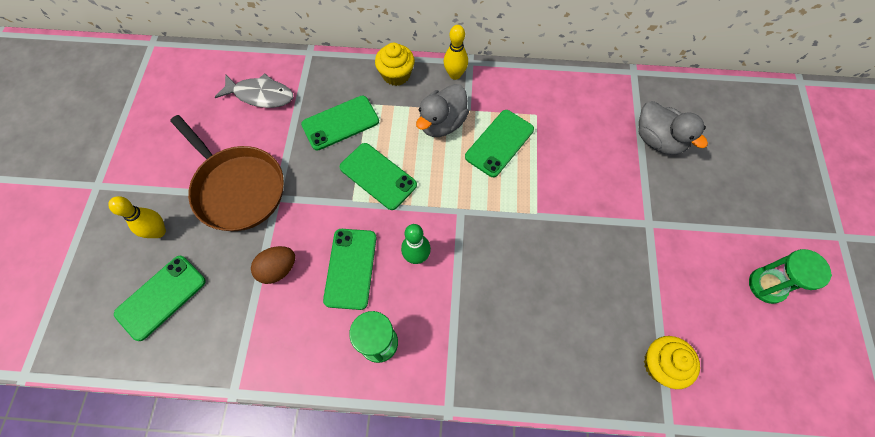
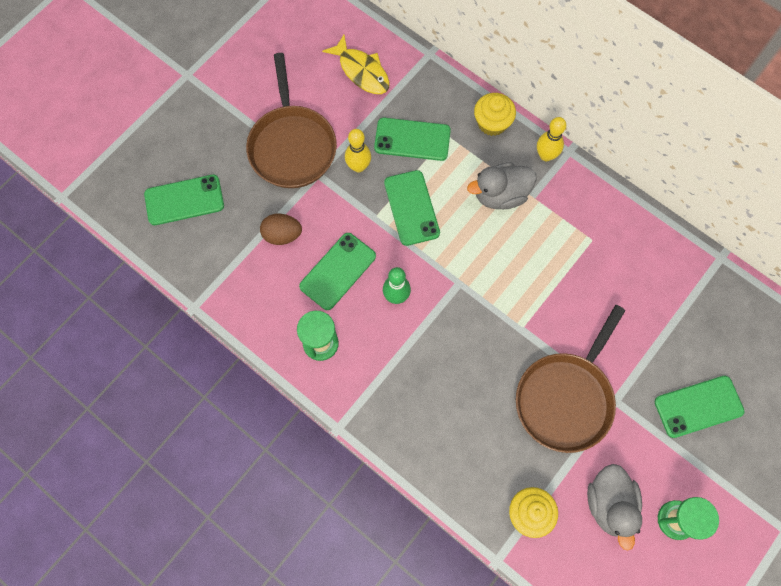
camera: 35 degrees right, 5 degrees up
(159, 231) = (211, 145): yellow bowling pin -> yellow bowling pin (358, 166)
(261, 95) = (362, 71): grey fish -> yellow fish
(499, 143) = (538, 245): green phone -> green phone (698, 406)
(612, 247) = (566, 398): none -> brown pan
(657, 140) = (687, 335): grey duck -> grey duck (609, 504)

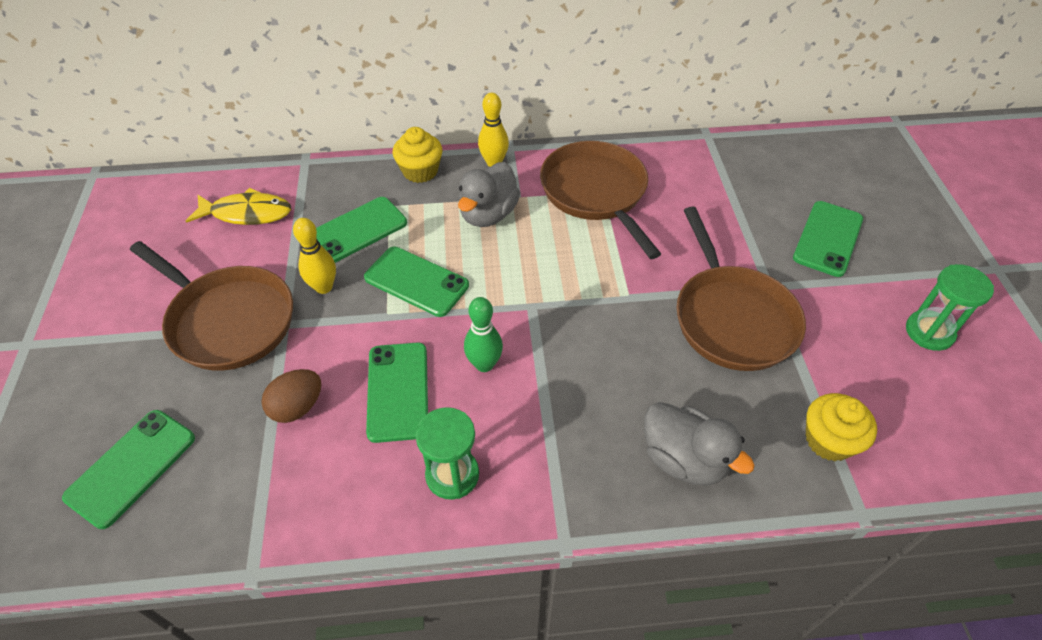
camera: 45 degrees left, 20 degrees down
(586, 237) = (596, 193): none -> brown pan
(609, 504) = (872, 368): grey duck -> grey duck (684, 459)

